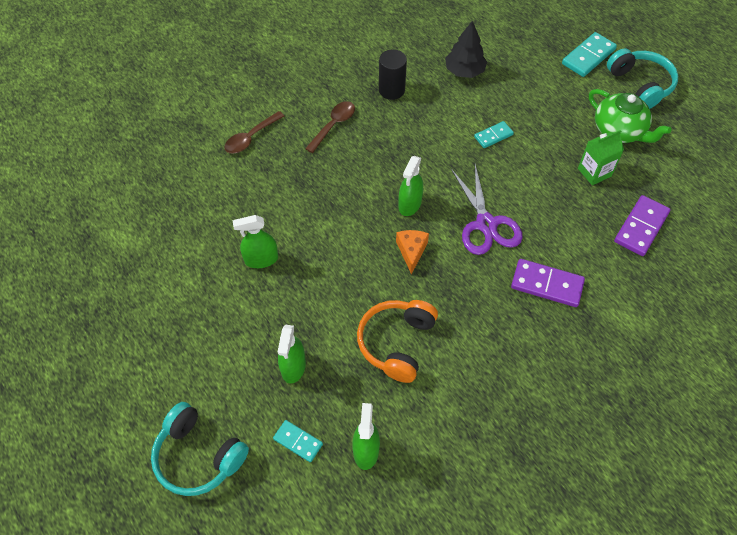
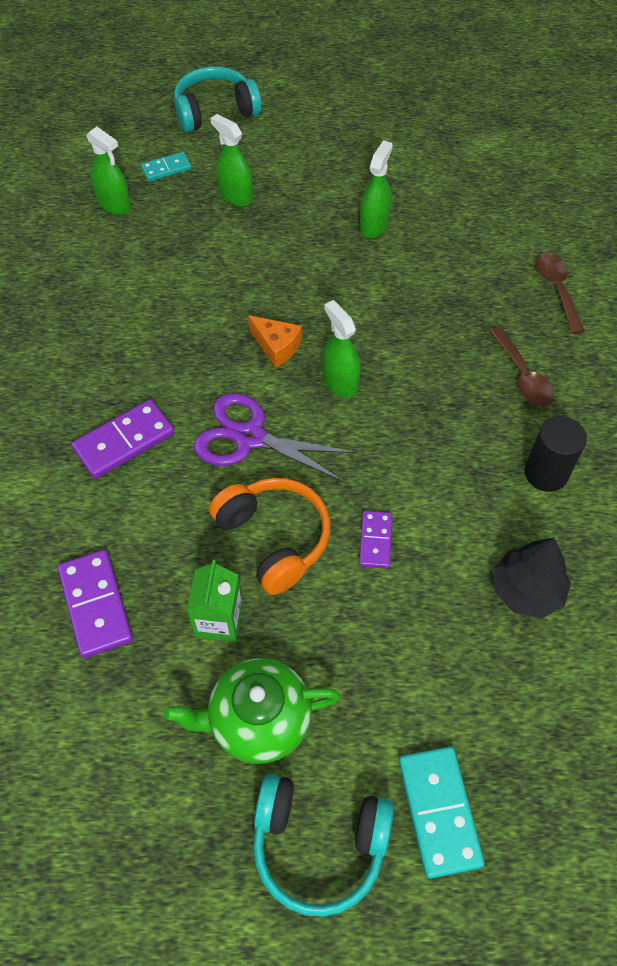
camera: 125 degrees right, 0 degrees up
(396, 343) = (187, 276): orange headphones -> orange headphones (274, 538)
(493, 136) = (375, 540): turquoise domino -> purple domino

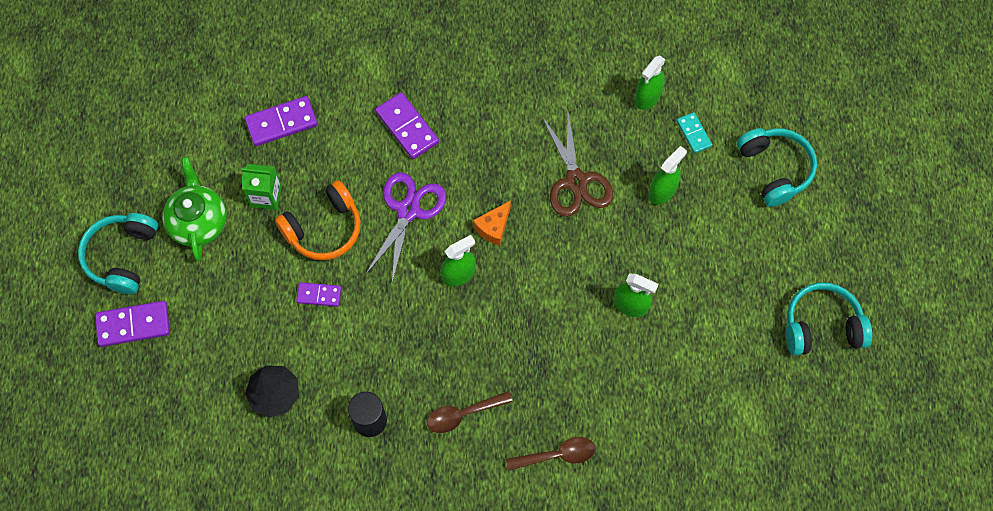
camera: 90 degrees right, 10 degrees up
(218, 268) = (576, 181): none -> brown scissors
(389, 89) = (821, 326): none -> turquoise headphones
(438, 812) = (133, 325): turquoise domino -> purple domino

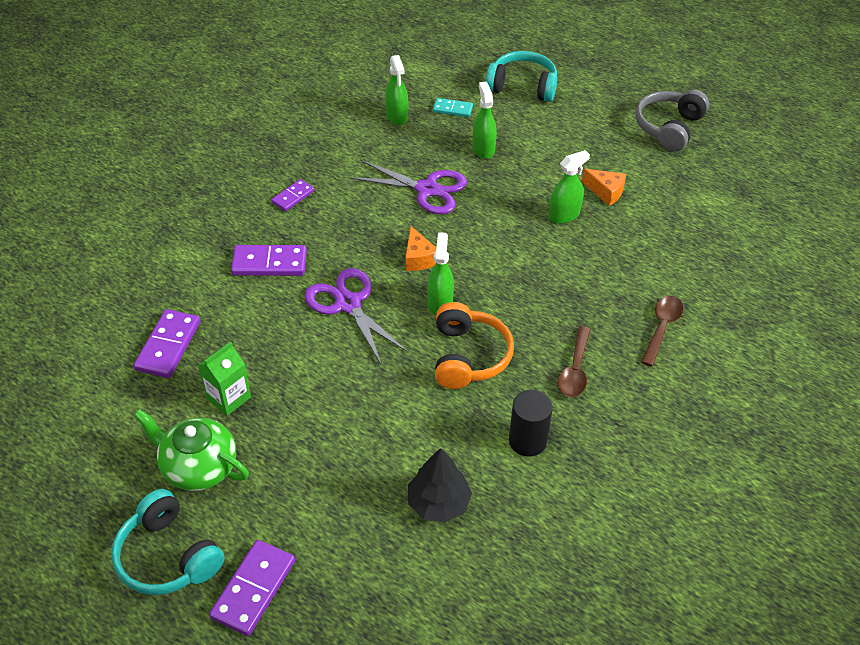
camera: 55 degrees left, 20 degrees down
(319, 295) = (368, 412): purple domino -> purple domino (293, 197)
(324, 229) = (306, 372): orange headphones -> orange headphones (468, 356)
(576, 181) = (427, 189): brown scissors -> purple scissors
(687, 322) = (606, 192): none -> orange cheese
(821, 326) = (669, 127): turquoise headphones -> grey headphones

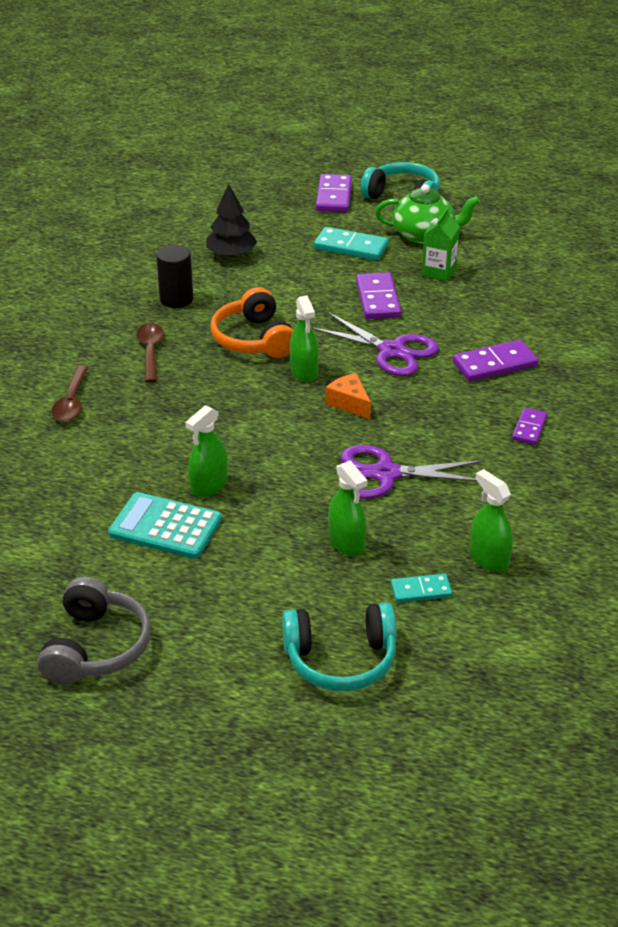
camera: 160 degrees right, 10 degrees down
(168, 346) = (521, 289): purple domino -> purple domino (377, 299)
(295, 471) = (351, 247): none -> turquoise domino
(606, 192) = (165, 527): orange cheese -> turquoise calculator

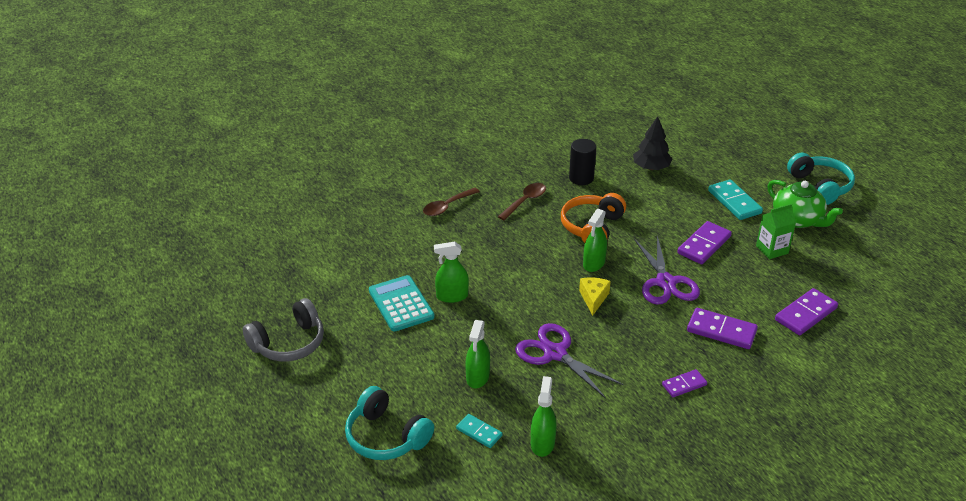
camera: 45 degrees right, 0 degrees up
(334, 196) = (771, 163): purple domino -> purple domino (806, 314)
(349, 403) = (593, 298): orange cheese -> yellow cheese

